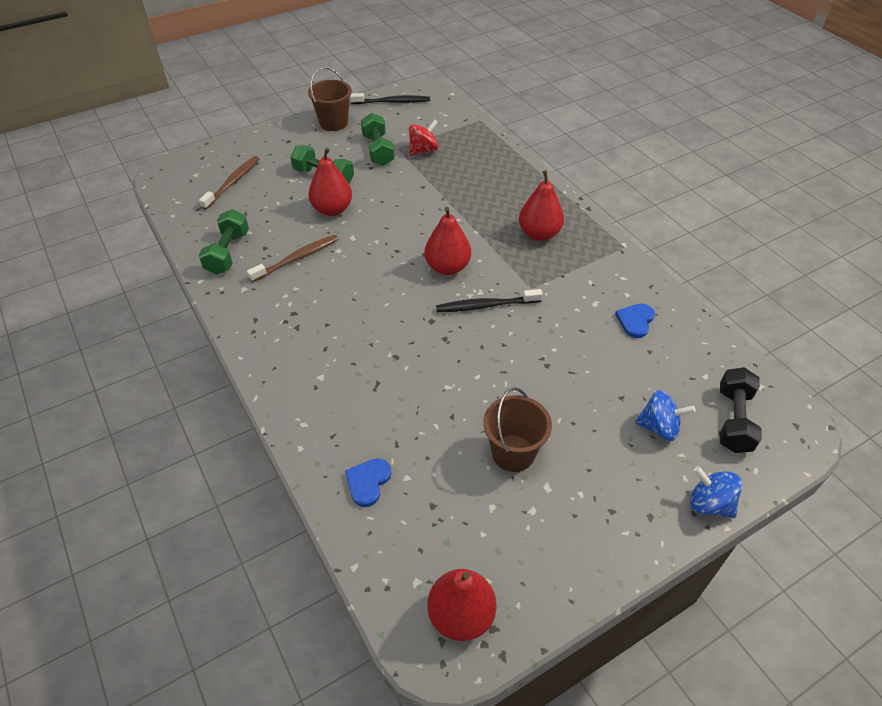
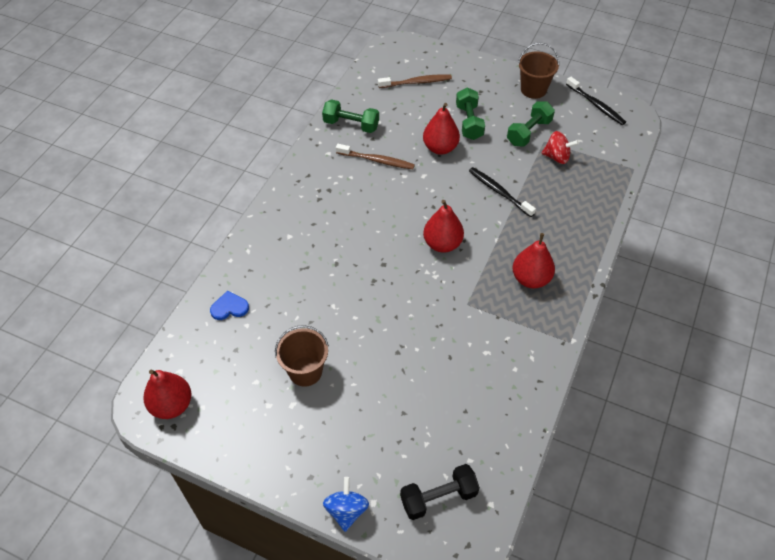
camera: 55 degrees right, 5 degrees up
(228, 253) = (351, 125): green dumbbell -> green dumbbell turned 45 degrees clockwise
(486, 305) = (424, 287): black toothbrush -> black toothbrush (499, 192)
(635, 321) = (489, 387): blue heart -> none
(659, 427) = (393, 449): blue spinning top -> none

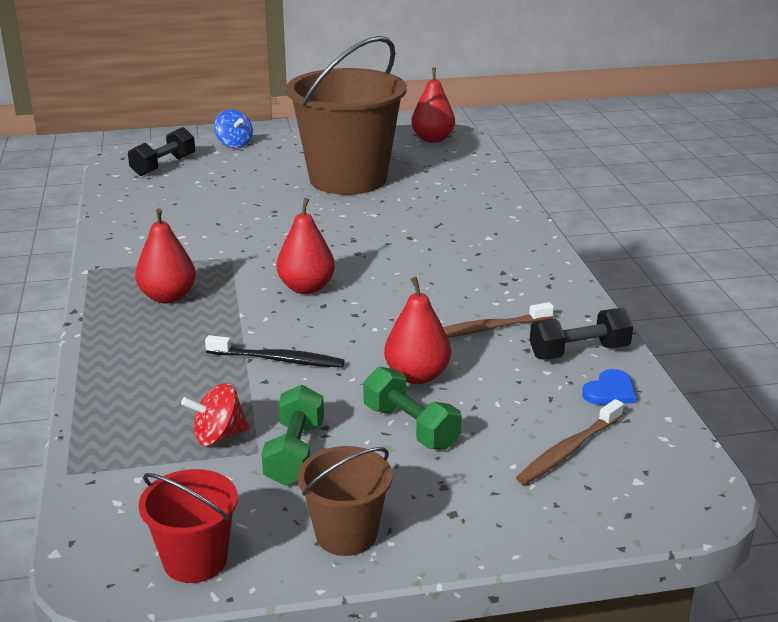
camera: 145 degrees right, 25 degrees down
(229, 307) = (469, 185): blue heart -> blue heart (610, 391)
(305, 371) = (348, 179): brown bucket -> brown bucket, size x2.17
(351, 125) = (579, 352): green dumbbell -> black dumbbell
(596, 105) = (195, 560): black toothbrush -> red bucket

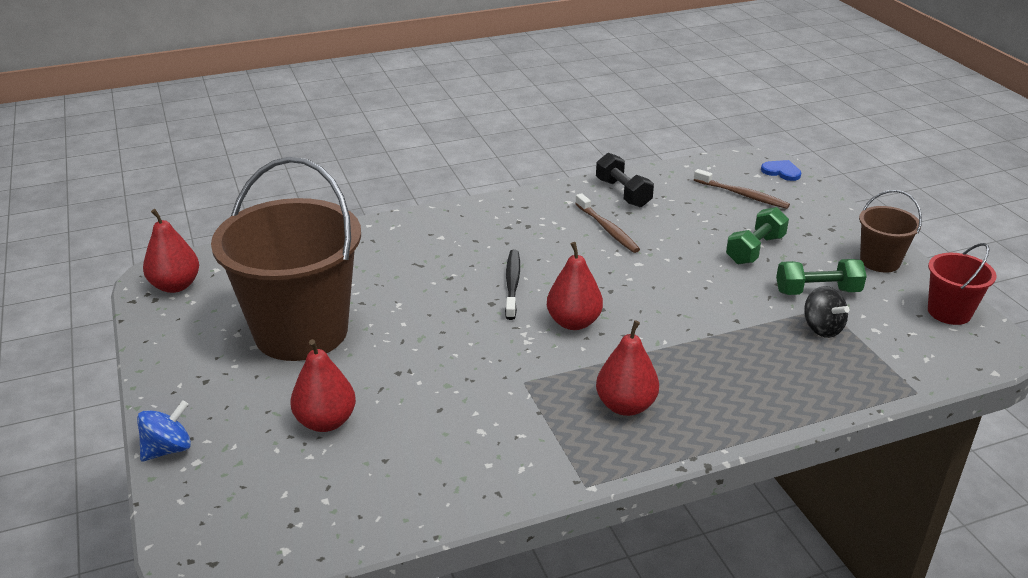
camera: 100 degrees left, 5 degrees up
(163, 166) = (251, 504): black dumbbell -> none
(218, 436) = (822, 328): red spinning top -> black spinning top
(277, 359) = (703, 319): black toothbrush -> black toothbrush (512, 284)
(417, 376) = (690, 253): red pear -> red pear (326, 422)
(610, 391) = (667, 182): blue heart -> blue heart (781, 172)

